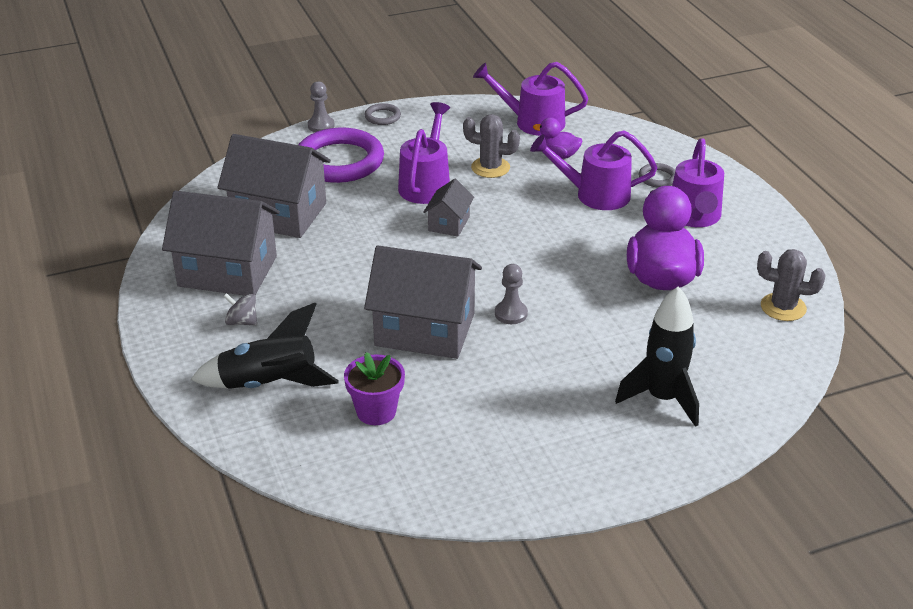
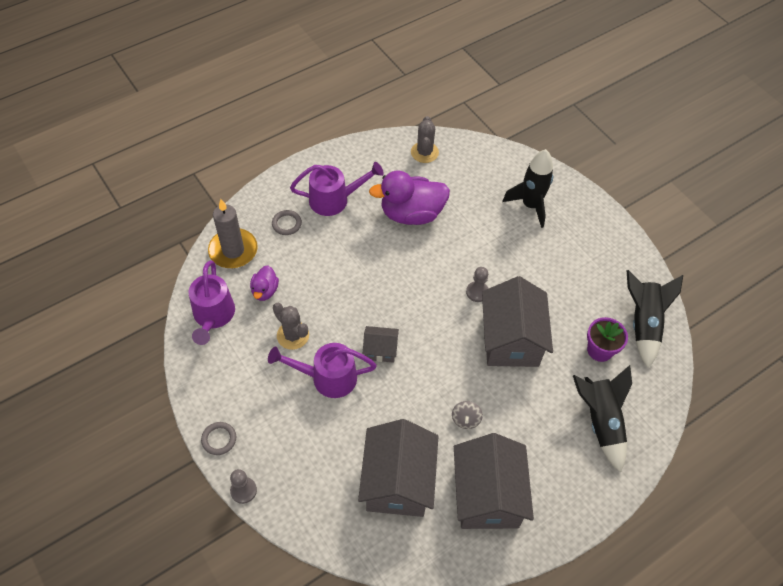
camera: 105 degrees left, 20 degrees up
(242, 322) = (543, 462): grey spinning top -> grey spinning top (465, 419)
(339, 161) = (304, 456): purple ring -> none
(402, 472) = (643, 324): none -> black rocket
(490, 168) = (293, 335): grey cactus -> grey cactus turned 45 degrees counterclockwise
(594, 195) = (318, 261): purple watering can -> none
(622, 140) = (233, 250): none -> grey candle

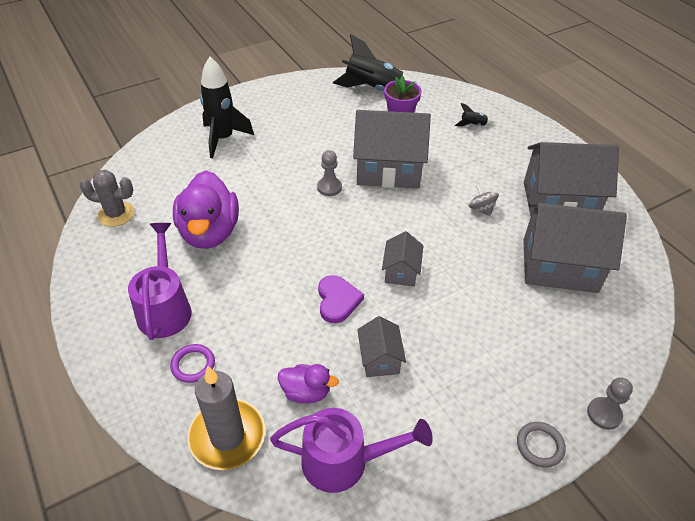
camera: 85 degrees left, 10 degrees down
(286, 224) = (193, 365): grey ring -> purple ring
(293, 335) = (380, 359): grey cactus -> grey house
(327, 378) = (440, 324): purple watering can -> none
(347, 305) = (337, 300): none -> purple heart
(465, 419) = (481, 209): grey spinning top -> grey spinning top turned 135 degrees counterclockwise
(600, 422) = (473, 125): black rocket -> black rocket, size x0.43

